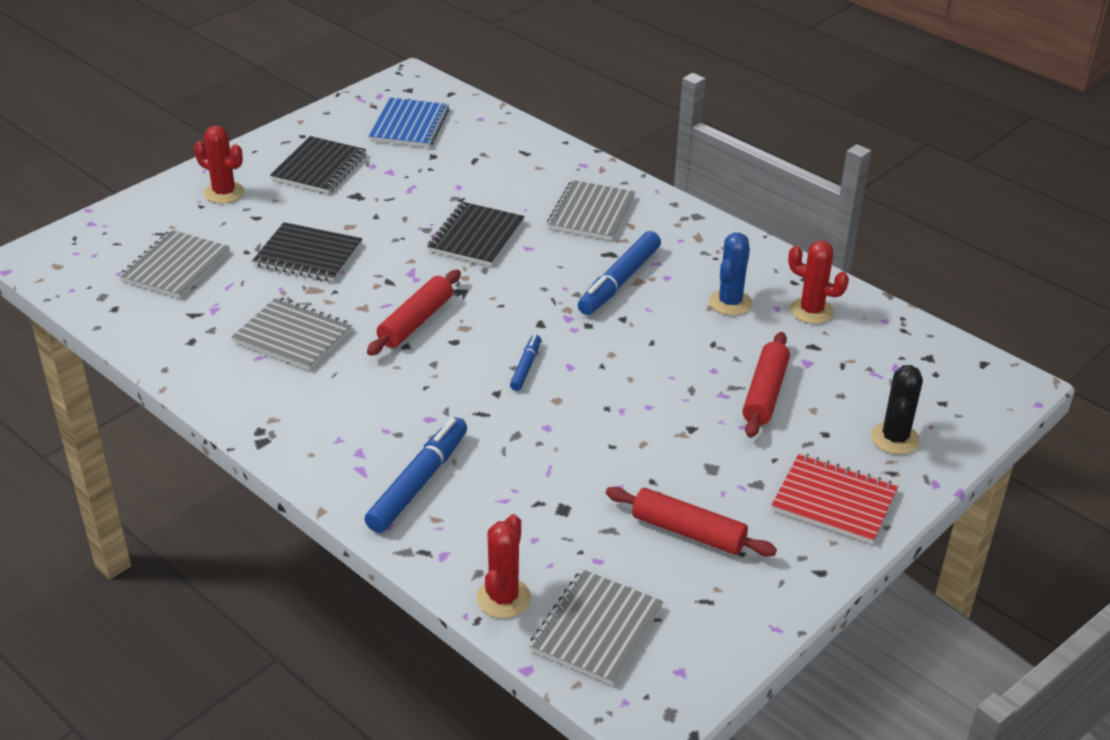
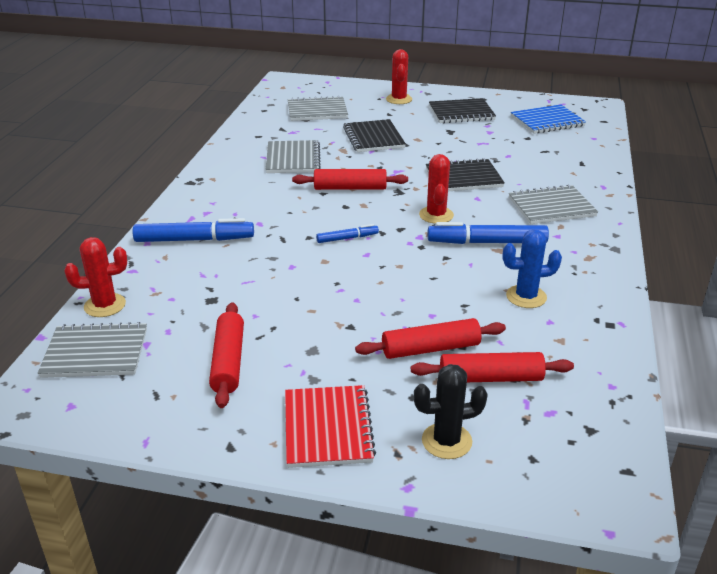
camera: 60 degrees right, 5 degrees down
(811, 311) = (569, 340): red cactus -> red cactus (436, 215)
(831, 378) = (490, 378): none -> red rolling pin

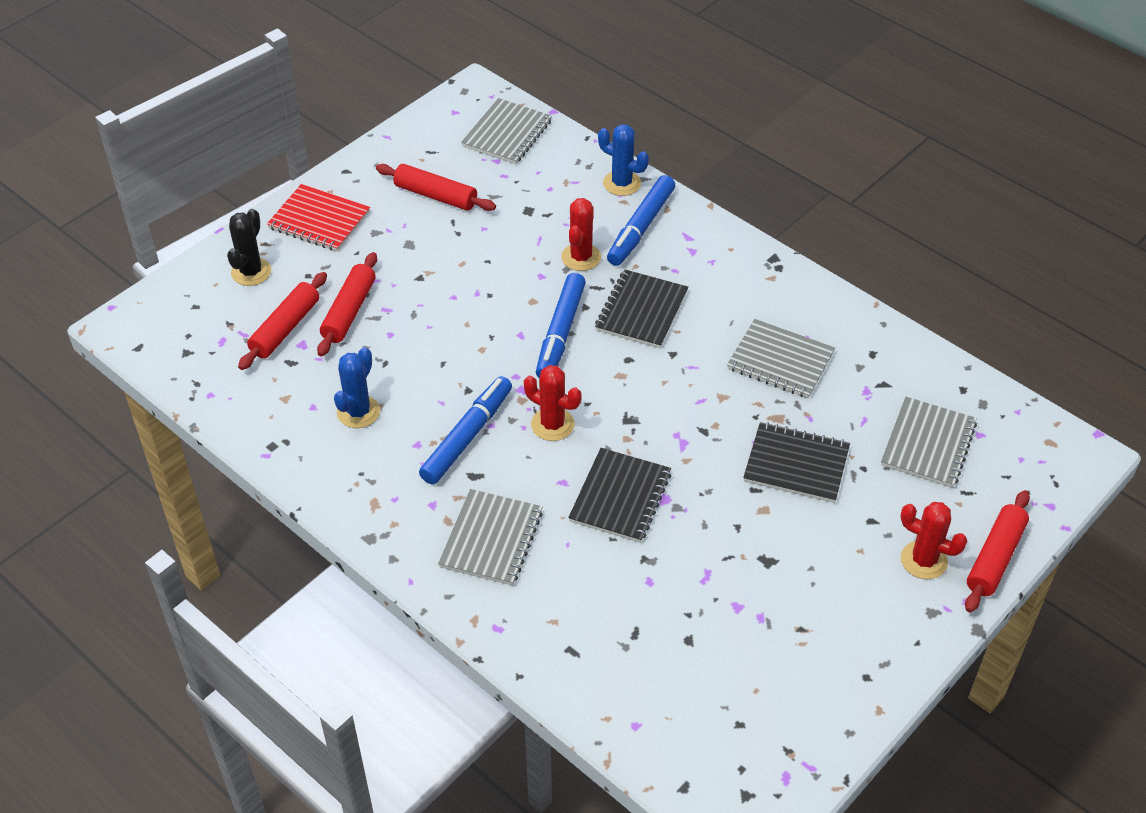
camera: 120 degrees right, 15 degrees up
(105, 305) = (570, 150): red cactus -> red cactus (581, 257)
(140, 264) = (622, 183): none -> blue cactus
(347, 238) = (560, 333): blue marker -> blue marker, size x1.87
(350, 188) = (668, 380): red rolling pin -> red rolling pin (995, 558)
(461, 113) = (825, 611): black notebook -> black notebook (641, 311)
(547, 121) = (729, 705): blue notebook -> none

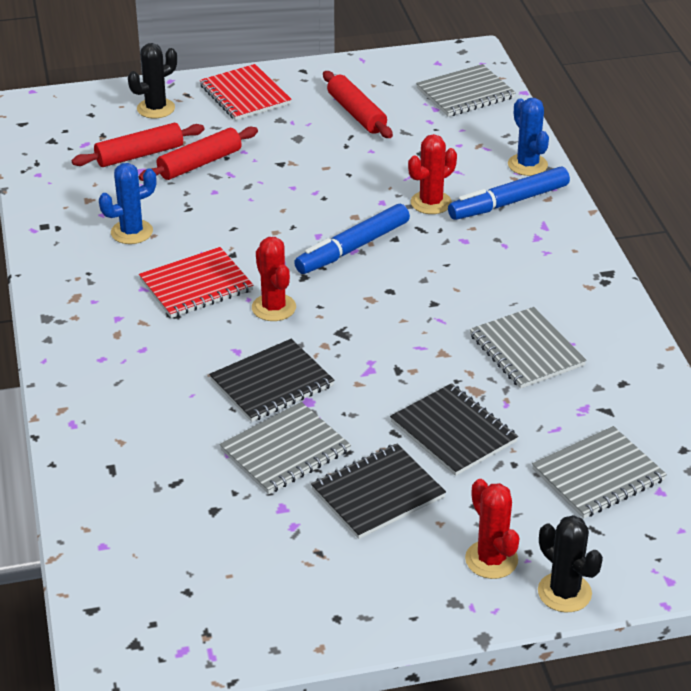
camera: 35 degrees right, 10 degrees down
(467, 436) = (196, 285): blue marker -> red notebook
(491, 539) = (136, 362): grey notebook -> grey notebook (285, 451)
(641, 311) = (441, 261): black notebook -> black notebook (378, 493)
(995, 558) = (564, 592): red rolling pin -> black cactus

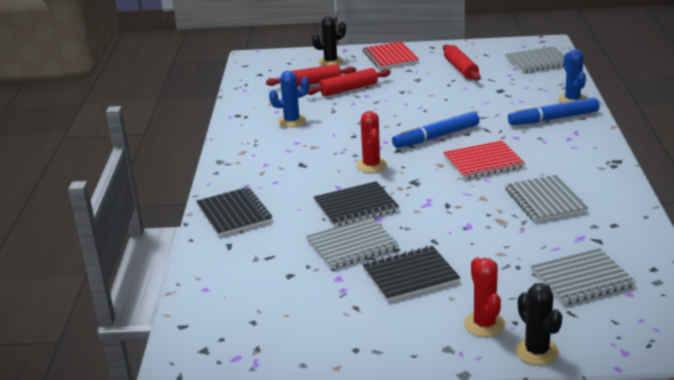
camera: 15 degrees right, 10 degrees down
(196, 285) = (323, 150): red notebook -> red notebook (483, 162)
(431, 203) = (498, 116): red cactus -> none
(453, 432) = (477, 244): black notebook -> black notebook (234, 214)

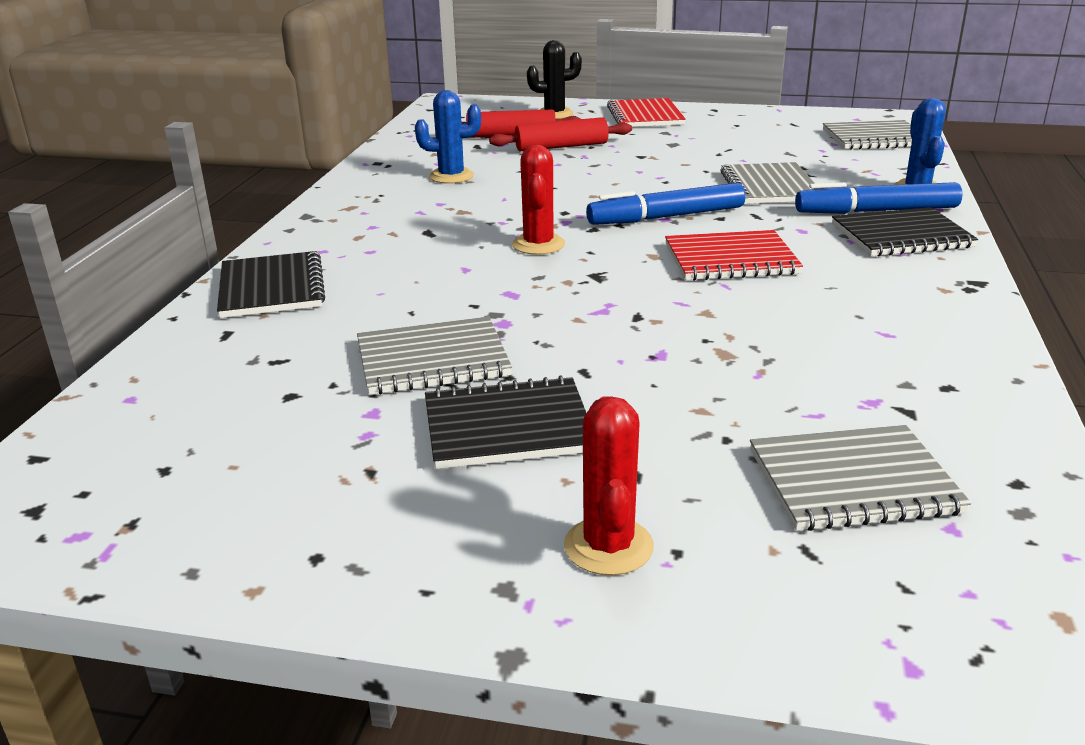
camera: 10 degrees right, 0 degrees up
(356, 206) = (477, 300): black notebook -> black notebook (901, 236)
(460, 69) = (746, 137): red rolling pin -> none
(536, 351) = (700, 629): black cactus -> none
(545, 200) = (821, 330): grey notebook -> grey notebook (769, 186)

